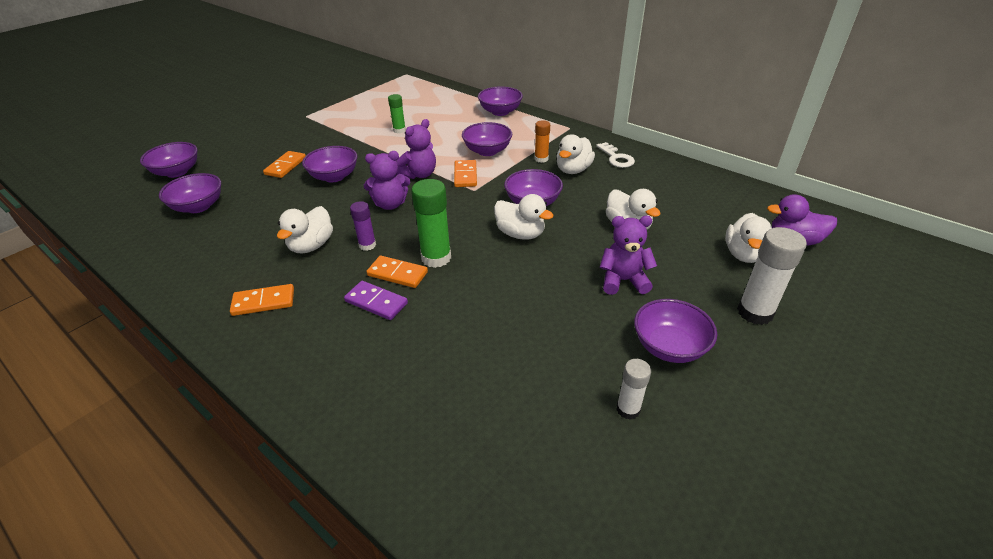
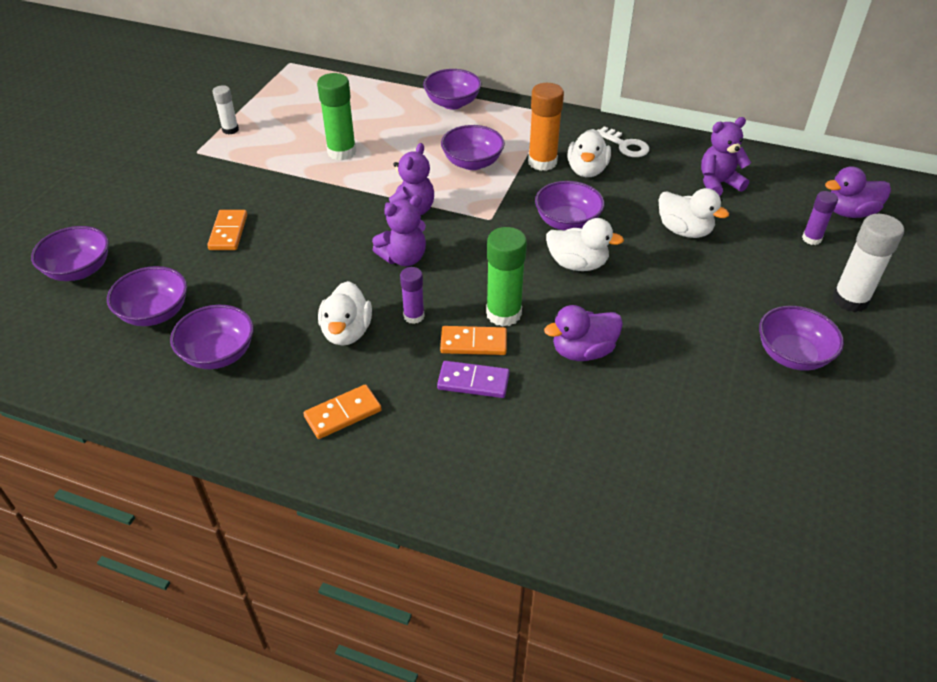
camera: 20 degrees left, 5 degrees up
(334, 176) = (305, 234): purple bowl -> purple bowl (218, 354)
(399, 130) = (341, 152): green glue stick -> green glue stick, size x1.70
(465, 175) = (467, 201): orange domino -> none
(480, 300) = (583, 351): none -> purple duck
(541, 159) = (542, 162): orange glue stick -> orange glue stick, size x1.70
(623, 280) = (713, 295): purple teddy bear -> purple teddy bear (718, 184)
(628, 409) = (788, 426): white glue stick -> white glue stick (230, 130)
(744, 254) = (811, 239): white duck -> purple glue stick

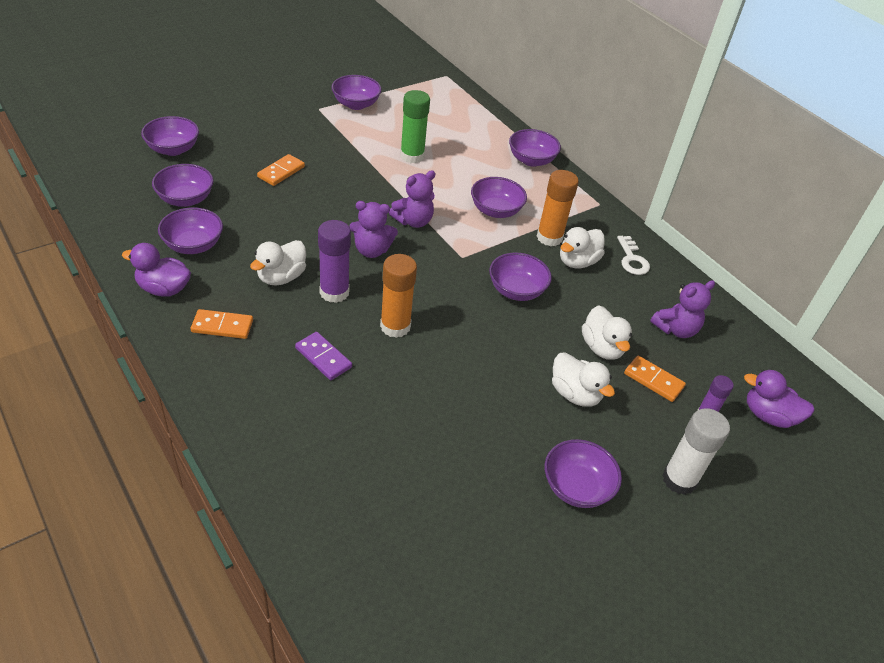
camera: 30 degrees right, 0 degrees up
(230, 130) = (356, 104): white glue stick -> purple bowl
(414, 316) = (334, 292): purple glue stick -> purple glue stick, size x1.70
(473, 343) = (352, 333): orange domino -> orange domino (653, 380)
(503, 314) = (395, 326): green glue stick -> orange glue stick
(577, 264) = (488, 324): white duck -> white duck (575, 394)
(583, 351) = (420, 384): purple duck -> purple duck (164, 289)
(718, 184) = (676, 329): purple teddy bear -> purple teddy bear turned 135 degrees clockwise

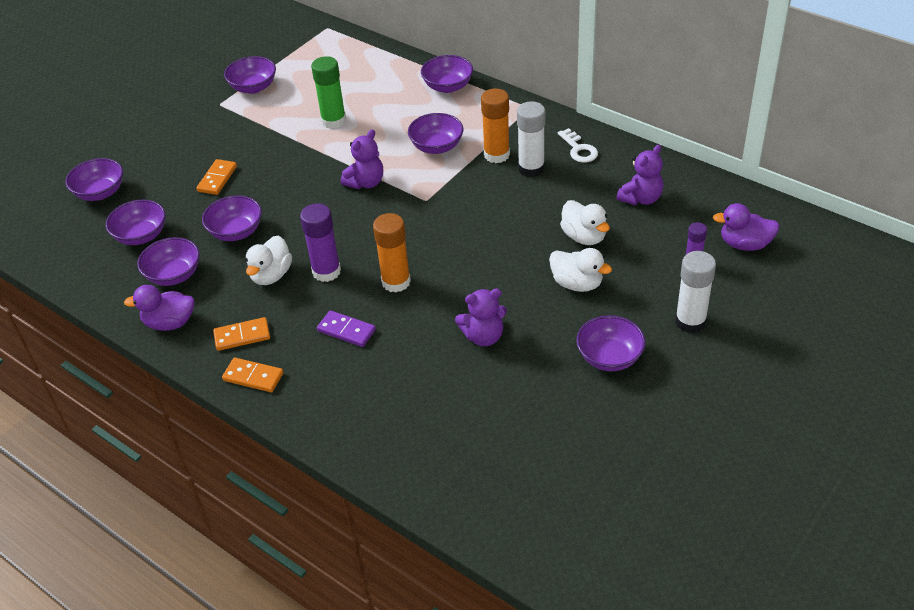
camera: 10 degrees left, 0 degrees up
(371, 250) = (341, 222): purple teddy bear -> purple teddy bear (483, 336)
(516, 290) = (488, 213): purple bowl -> purple bowl (236, 232)
(577, 261) = (531, 168): white duck -> white glue stick
(653, 380) = (638, 249): orange domino -> orange domino (253, 377)

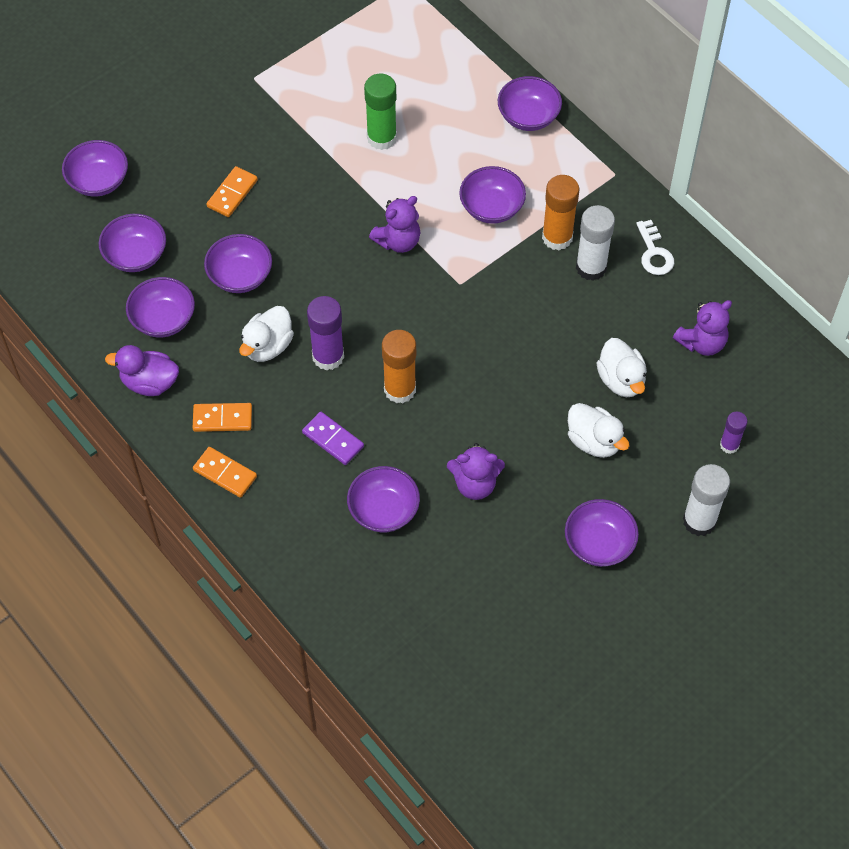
camera: 10 degrees right, 15 degrees up
(253, 87) = (298, 60): purple bowl -> purple bowl (383, 510)
(745, 244) = (795, 435): purple duck -> none

